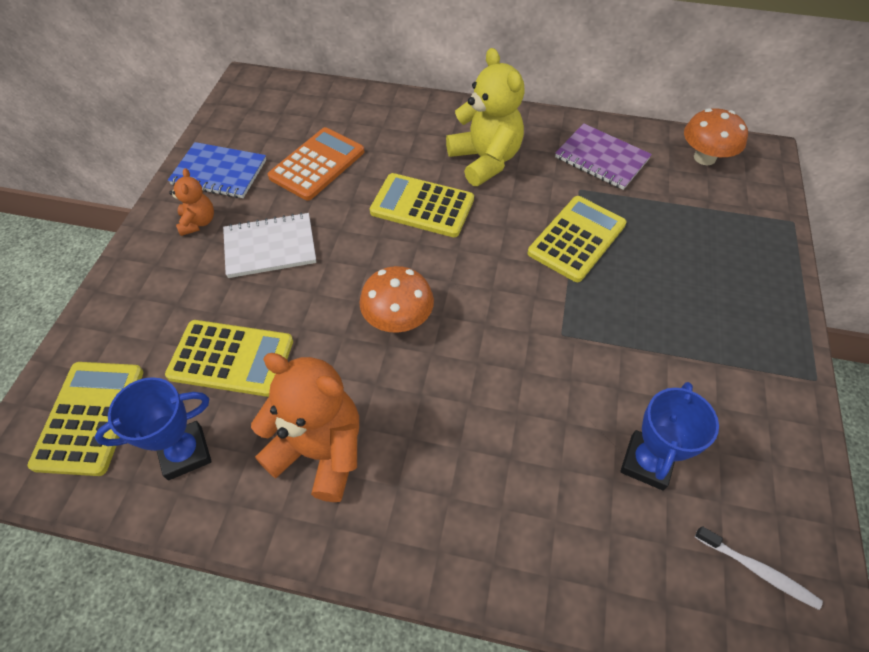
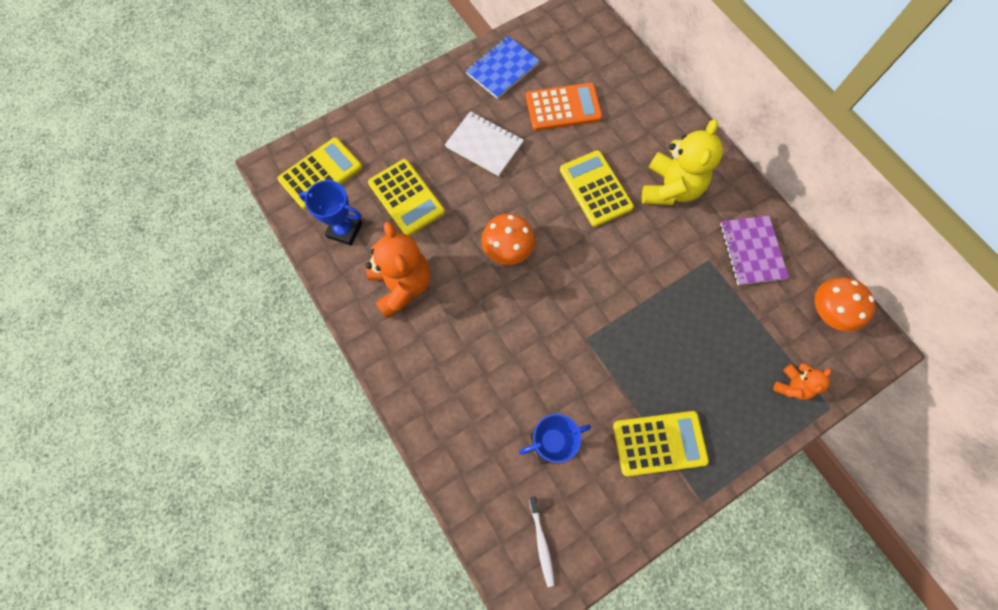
camera: 45 degrees right, 15 degrees up
(198, 222) = (462, 96): orange teddy bear -> orange teddy bear (791, 386)
(219, 173) = (502, 69): blue notebook -> blue notebook turned 75 degrees clockwise
(577, 239) = (665, 291): yellow calculator -> yellow calculator (659, 443)

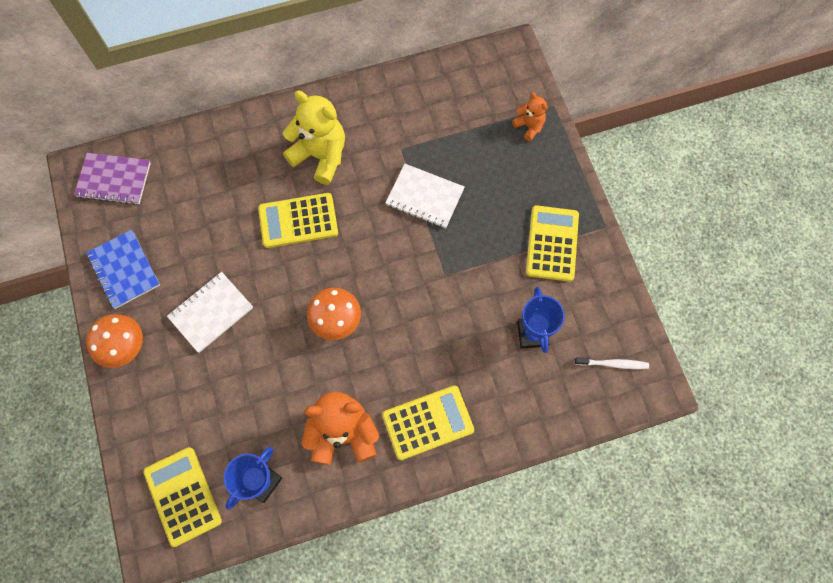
camera: 75 degrees left, 0 degrees up
(406, 198) = (245, 407): yellow calculator -> yellow calculator (428, 422)
(563, 107) = (196, 223): orange calculator -> none
(663, 297) = (425, 197): none -> white notebook
(751, 251) = (403, 112): purple notebook -> purple notebook (114, 180)
(828, 312) = (475, 75): orange mushroom -> orange mushroom (124, 346)

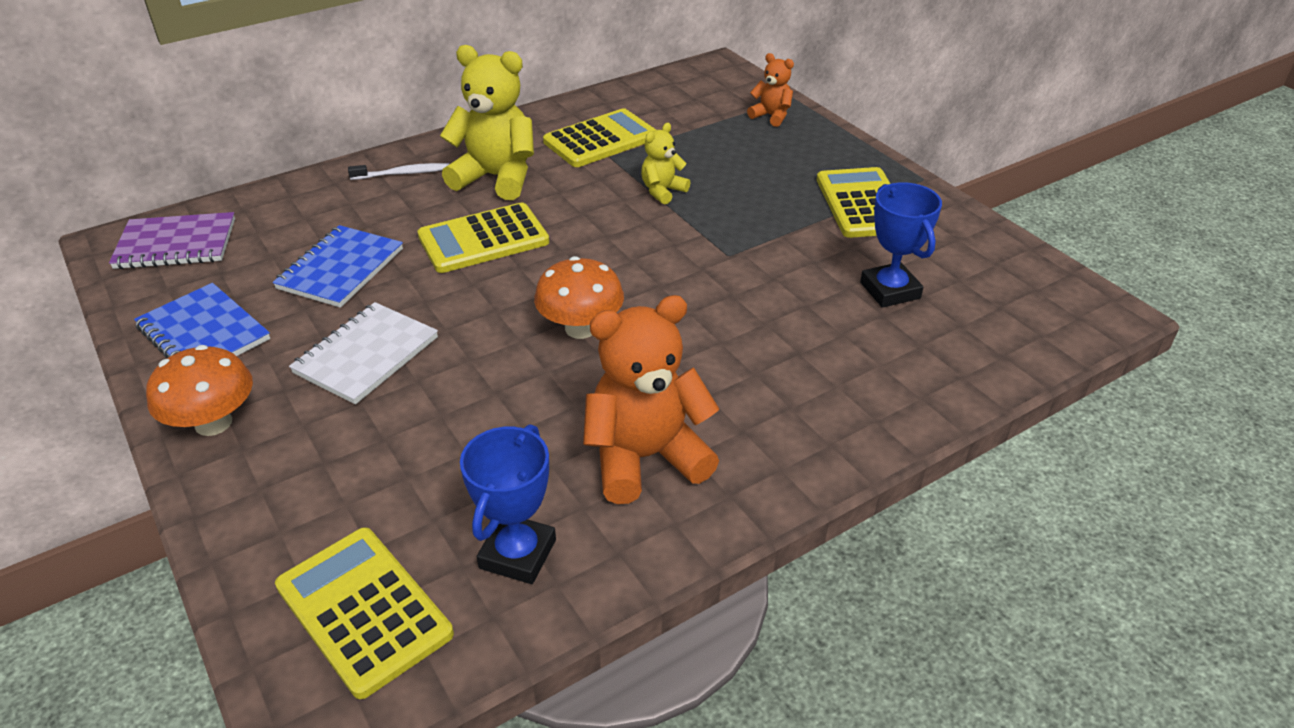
camera: 15 degrees left, 30 degrees down
(207, 229) = (340, 269): none -> blue notebook
(425, 197) = (662, 191): white notebook -> yellow teddy bear
(428, 422) = (784, 416): yellow calculator -> yellow calculator (601, 140)
(613, 364) = (1026, 300): white toothbrush -> white toothbrush (403, 173)

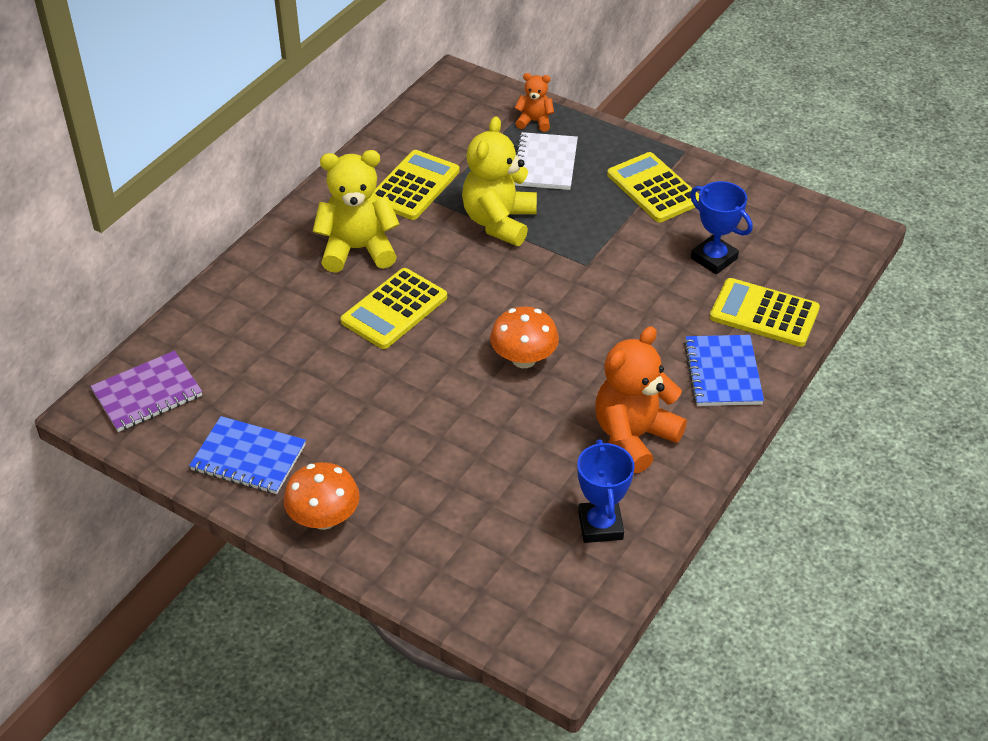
camera: 25 degrees left, 5 degrees up
(340, 269) = (304, 371): blue notebook -> blue notebook (722, 373)
(364, 610) = (535, 592): yellow calculator -> yellow calculator (764, 313)
(366, 355) = (388, 432): white notebook -> white notebook (545, 163)
(403, 173) = (277, 269): white toothbrush -> none
(662, 191) = (499, 222): yellow teddy bear -> yellow teddy bear, size x1.94

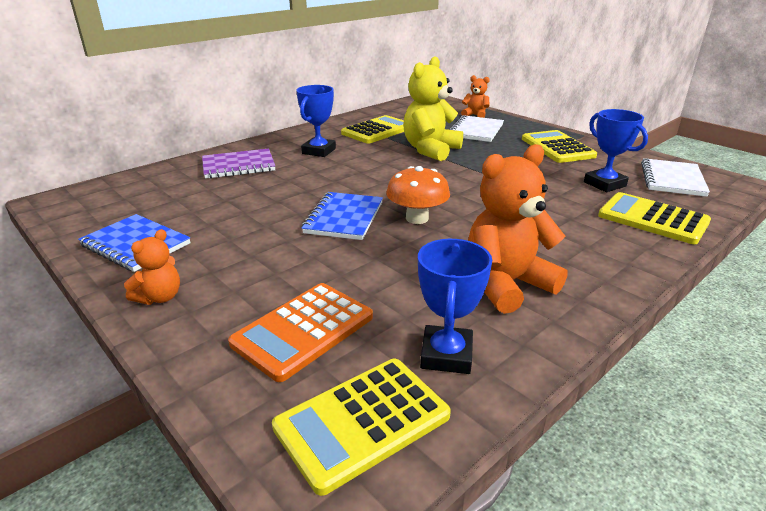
camera: 15 degrees right, 15 degrees down
(147, 394) = (100, 198): purple notebook -> purple notebook (238, 166)
(324, 518) = (160, 297): orange mushroom -> orange teddy bear
(358, 249) = (319, 151): yellow teddy bear -> blue trophy
(394, 309) = (325, 180): yellow calculator -> yellow calculator (362, 421)
(474, 526) = (303, 330): none -> orange calculator
(722, 373) = (609, 251): blue notebook -> blue notebook (344, 218)
(787, 235) = (672, 179): none -> white notebook

